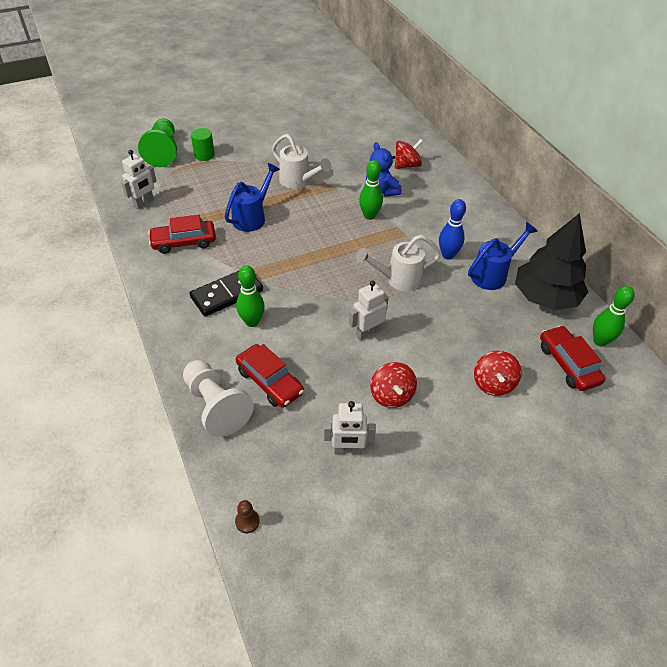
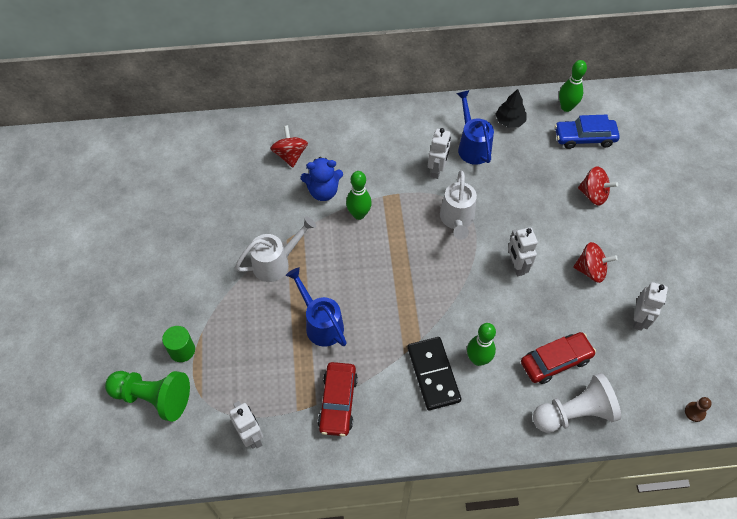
camera: 70 degrees left, 10 degrees up
(448, 255) = (437, 170): blue bowling pin -> white robot
(545, 297) = (509, 121): black tree -> black tree, size x0.50
(568, 364) = (584, 137): red car -> blue car

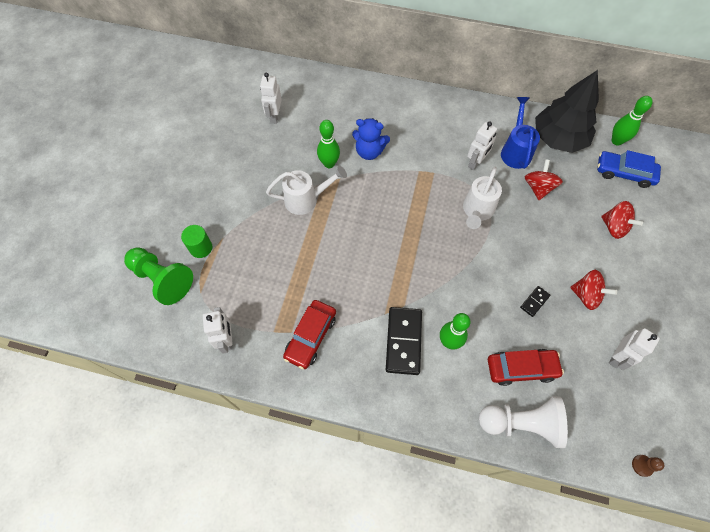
camera: 20 degrees right, 5 degrees up
(290, 155) = (353, 113): red spinning top -> red spinning top (538, 188)
(321, 324) = (323, 264): blue watering can -> none
(359, 214) = (392, 180): green bowling pin -> green bowling pin (329, 163)
(509, 121) = (558, 138): black tree -> black tree, size x2.02
(516, 266) = (516, 269): white robot -> white robot (274, 116)
(545, 292) = (534, 301): none -> black domino

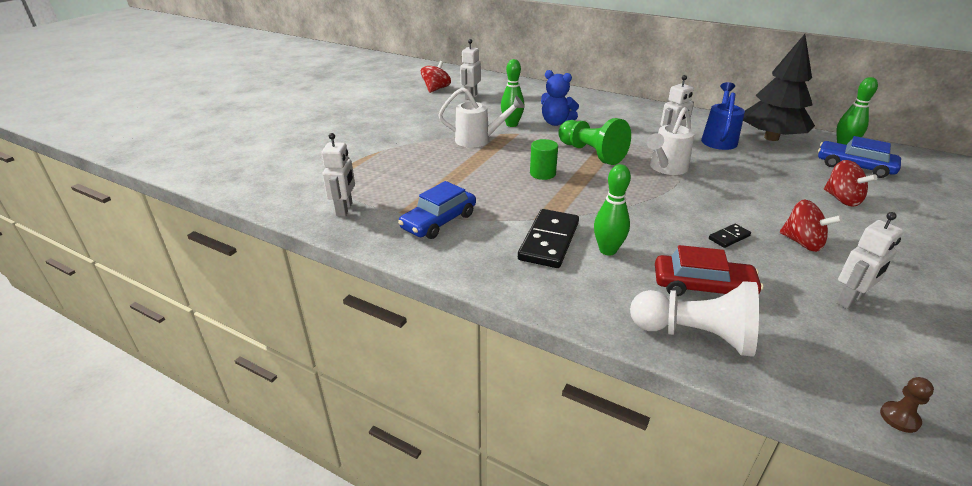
camera: 15 degrees right, 30 degrees down
(162, 279) = (306, 165): green pawn -> green pawn (591, 153)
(201, 248) = (356, 153): green cylinder -> green cylinder (542, 173)
(310, 336) = (439, 221): red car -> blue car
(538, 188) = (743, 163): red spinning top -> red spinning top (436, 89)

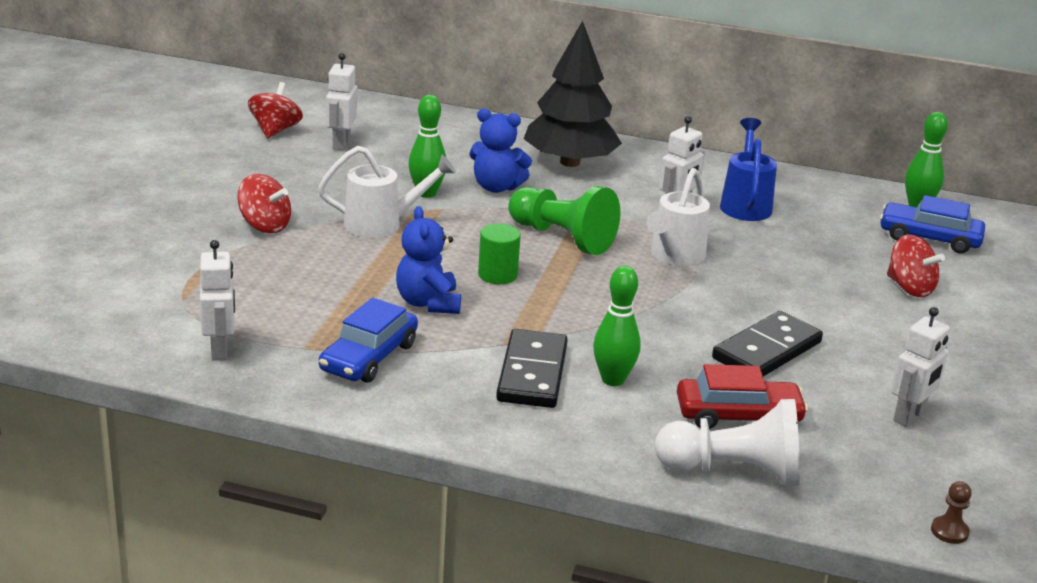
camera: 15 degrees left, 5 degrees down
(491, 188) = (428, 303): none -> blue teddy bear
(729, 237) = (766, 350): black domino -> black domino, size x2.08
(771, 138) = (819, 198): black tree -> black tree (569, 162)
(802, 243) = (857, 351): red spinning top -> red spinning top (264, 226)

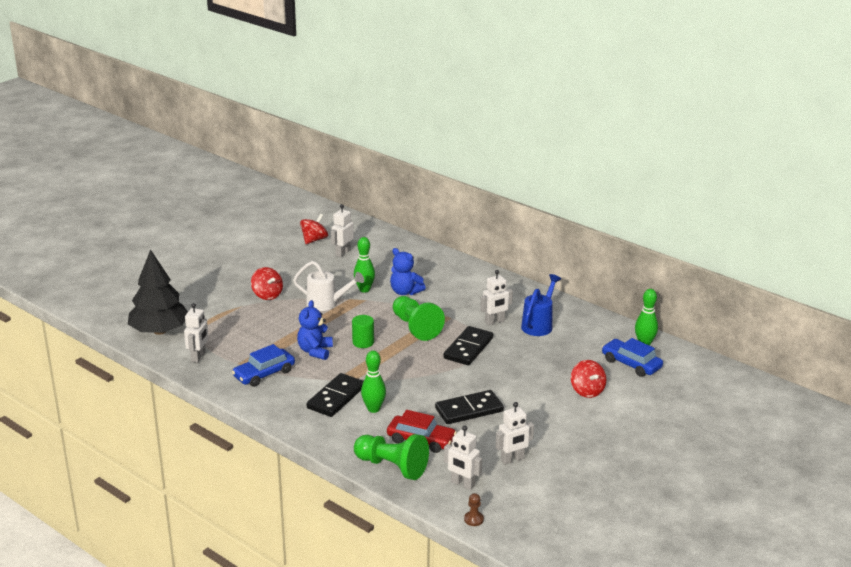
camera: 25 degrees right, 0 degrees up
(569, 162) = (459, 283): black tree -> black tree (159, 331)
(674, 255) = (468, 348): white watering can -> black domino
(734, 472) = (392, 467): white pawn -> green pawn
(874, 475) = (462, 484): none -> white robot

